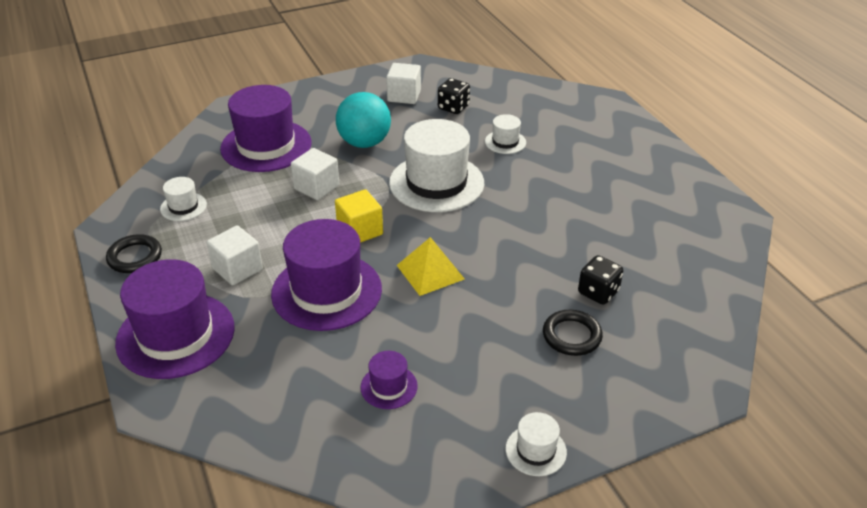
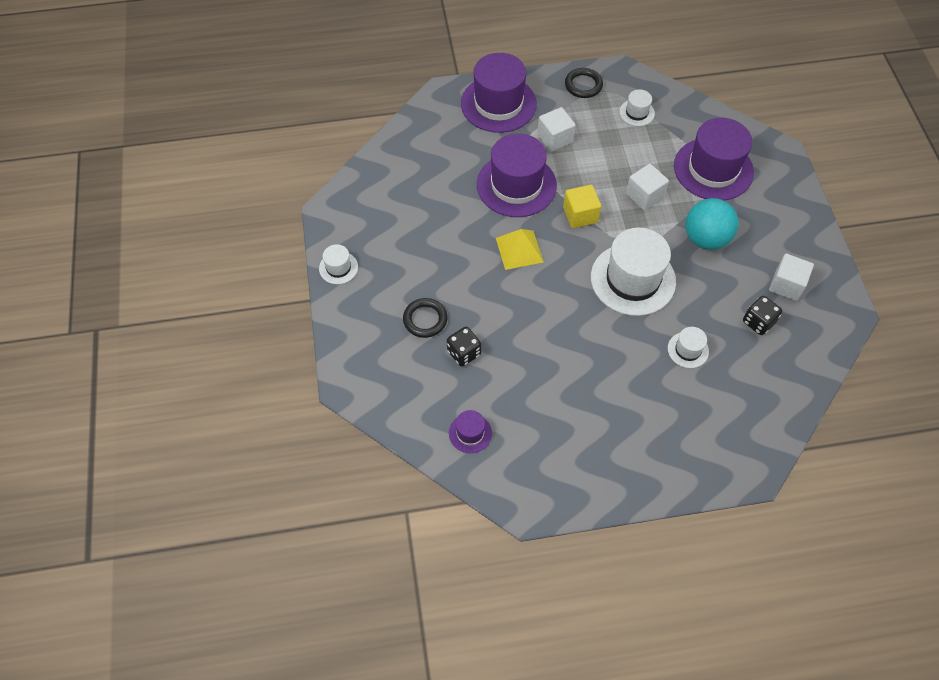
camera: 105 degrees right, 20 degrees up
(389, 387) = (416, 204): purple hat -> purple hat (470, 433)

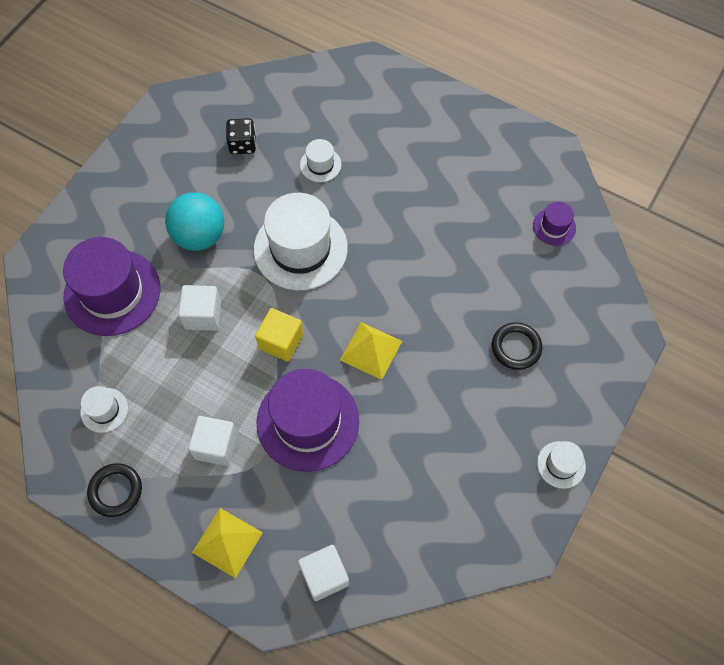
camera: 140 degrees left, 5 degrees up
(464, 353) = (506, 292): black dice -> none
(498, 104) = (227, 542): purple hat -> yellow pyramid
(786, 285) = (186, 154): white cube -> white cube (324, 576)

